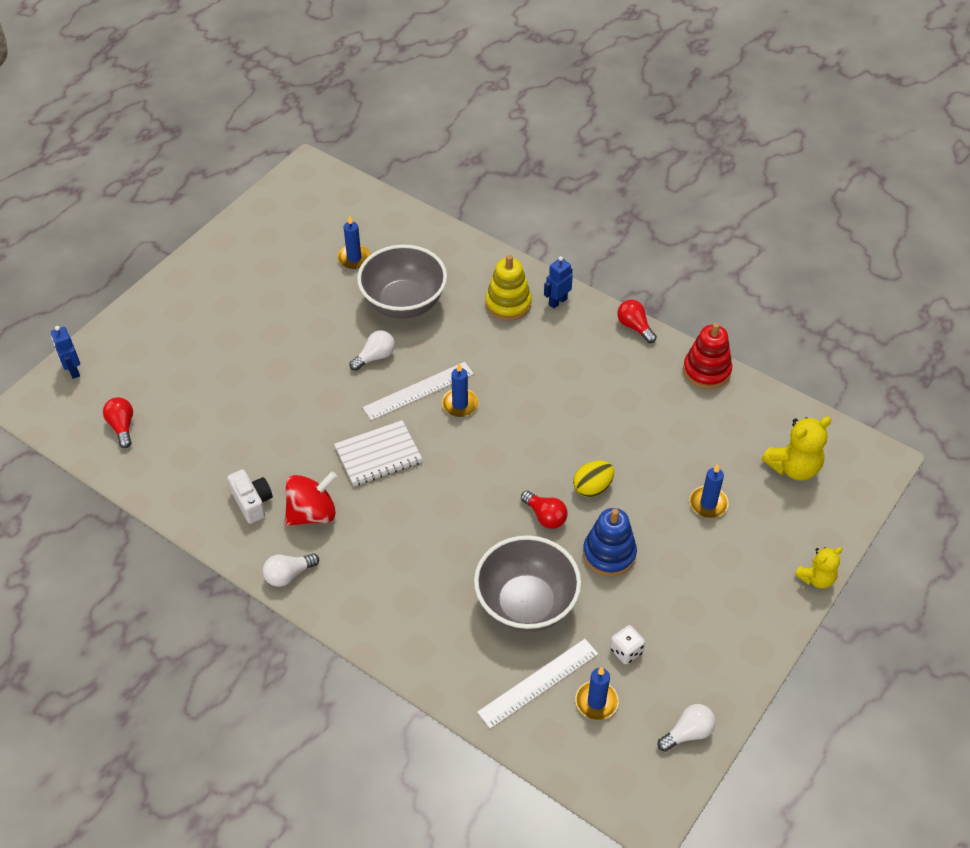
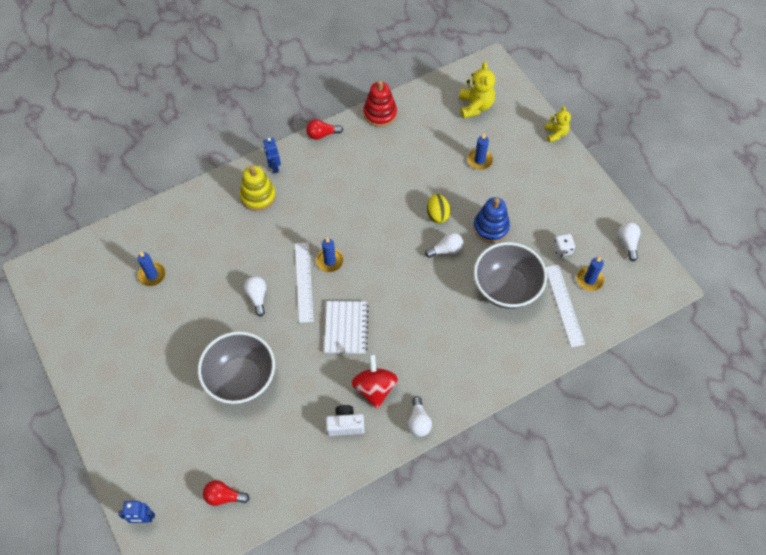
camera: 65 degrees left, 10 degrees up
(404, 303) = (217, 259): grey bowl -> grey bowl (241, 379)
(545, 516) = (446, 250): red light bulb -> white light bulb

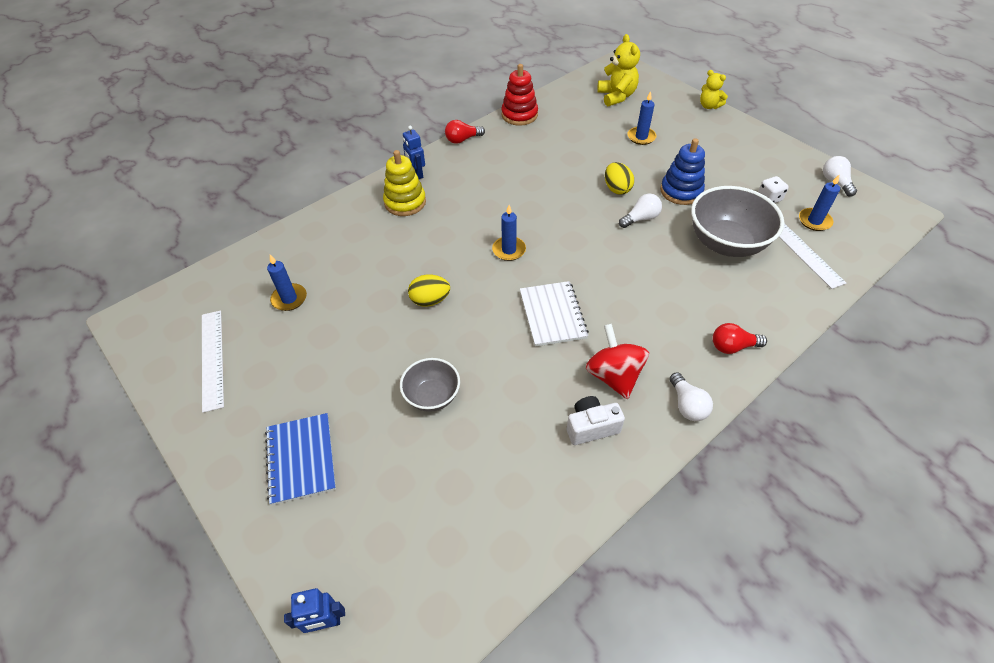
camera: 10 degrees left, 10 degrees down
(143, 408) = (301, 459): none -> blue notebook
(224, 496) = (446, 560): red light bulb -> red light bulb (732, 346)
(241, 379) = (432, 396): grey bowl -> grey bowl, size x0.57
(257, 297) = (430, 300): white light bulb -> yellow egg
(303, 281) = (483, 275): white ruler -> white ruler (212, 359)
(555, 133) = (709, 106): yellow teddy bear -> yellow teddy bear turned 150 degrees clockwise

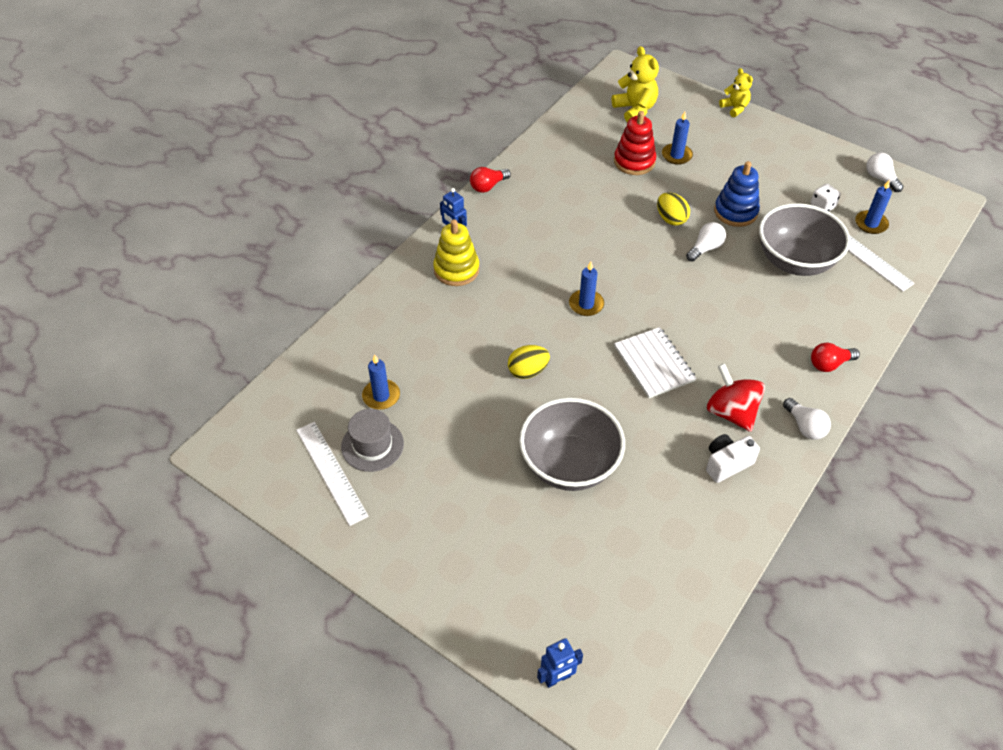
camera: 15 degrees left, 0 degrees up
(260, 341) = (372, 445): none -> grey hat
(301, 459) = (469, 548): blue notebook -> none
(432, 396) = (569, 465): grey bowl -> grey bowl, size x1.76
(519, 115) = (538, 147): red stacking toy -> red stacking toy (634, 161)
(709, 106) = (734, 108): yellow teddy bear -> yellow teddy bear turned 150 degrees counterclockwise

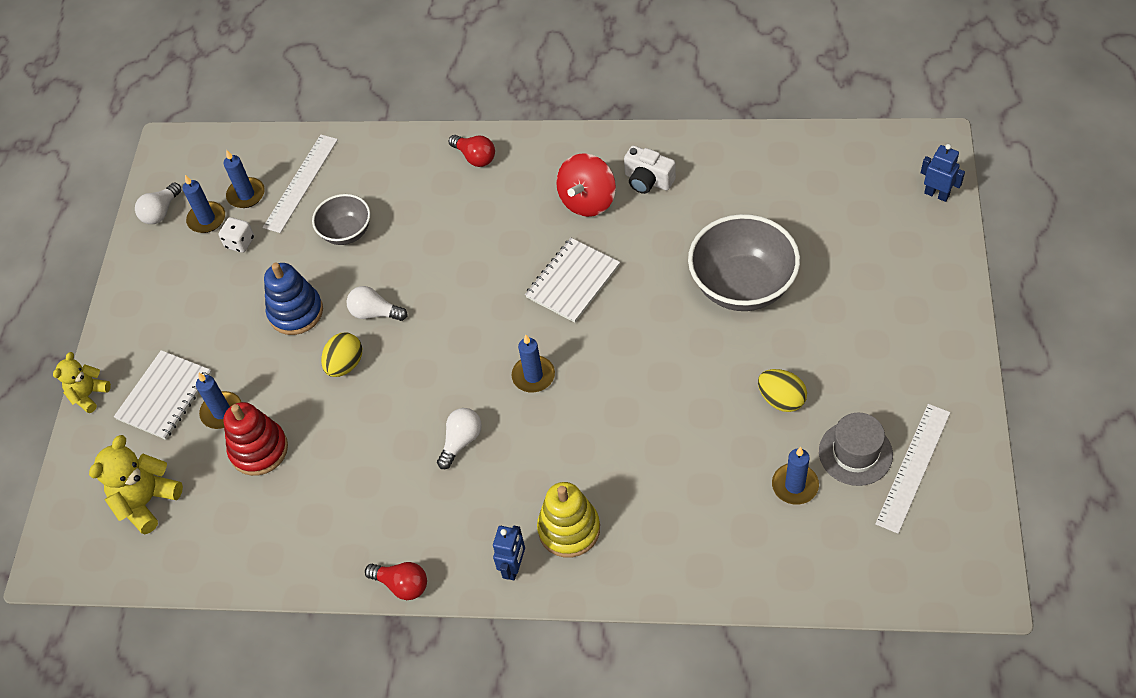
camera: 115 degrees left, 5 degrees up
(528, 371) = (661, 377): yellow egg -> yellow egg (781, 399)
(708, 136) = (165, 396): none -> white notebook
(795, 261) = (346, 232): grey bowl -> grey bowl, size x0.57
(805, 426) = (564, 147): white light bulb -> white light bulb (461, 441)
(858, 197) = (207, 219): none -> blue candle

